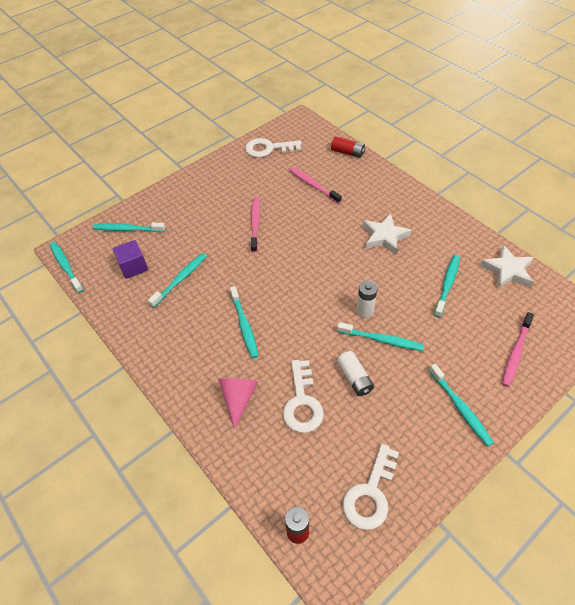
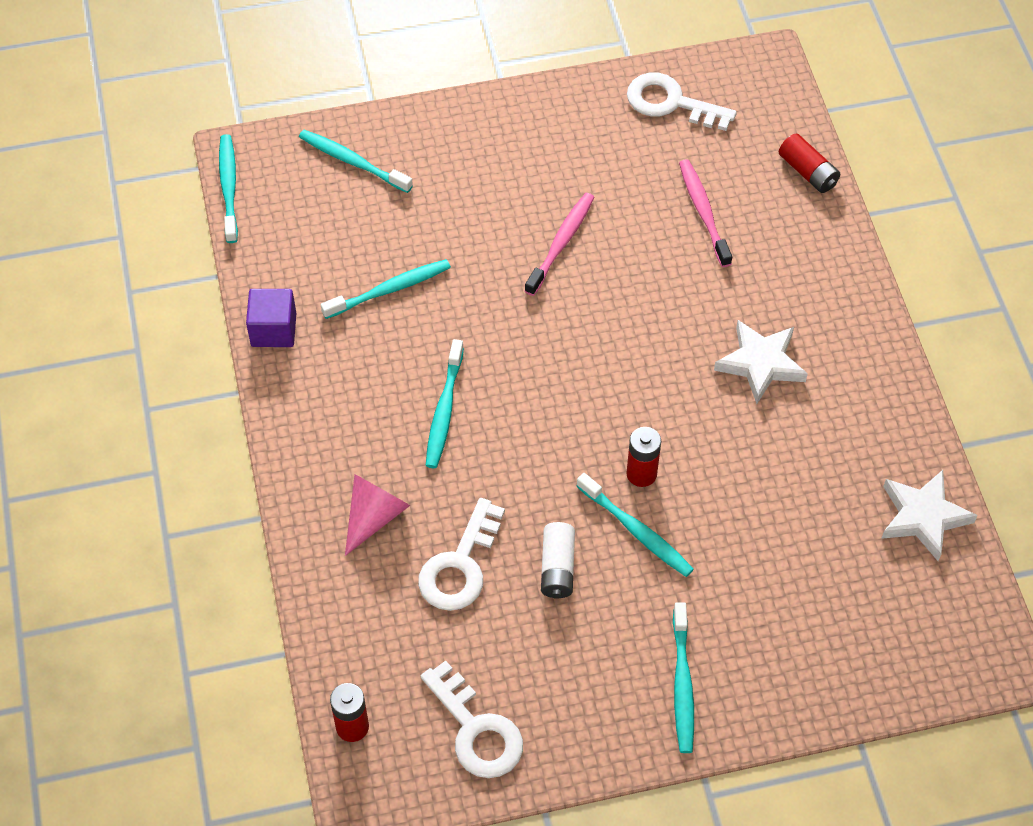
camera: 25 degrees right, 5 degrees up
(133, 267) = (329, 234): purple cube -> purple cube (273, 330)
(365, 311) = (641, 474): white battery -> red battery
(370, 494) = (476, 730): white key -> white key turned 90 degrees counterclockwise
(447, 284) = (804, 493): turquoise toothbrush -> none
(515, 353) = (829, 649): pink toothbrush -> none

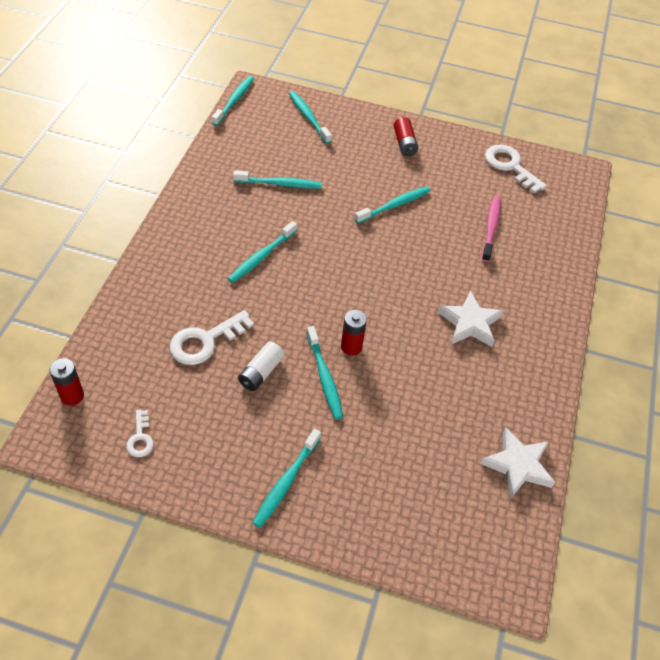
camera: 25 degrees right, 5 degrees down
(273, 330) = (202, 174): purple cube -> none
(374, 516) = (178, 291): pink cone -> none
(476, 730) = (140, 438): white key -> white key, size x0.55
(561, 243) = (394, 205): pink toothbrush -> turquoise toothbrush
(808, 172) = (571, 236): red battery -> red battery (404, 143)

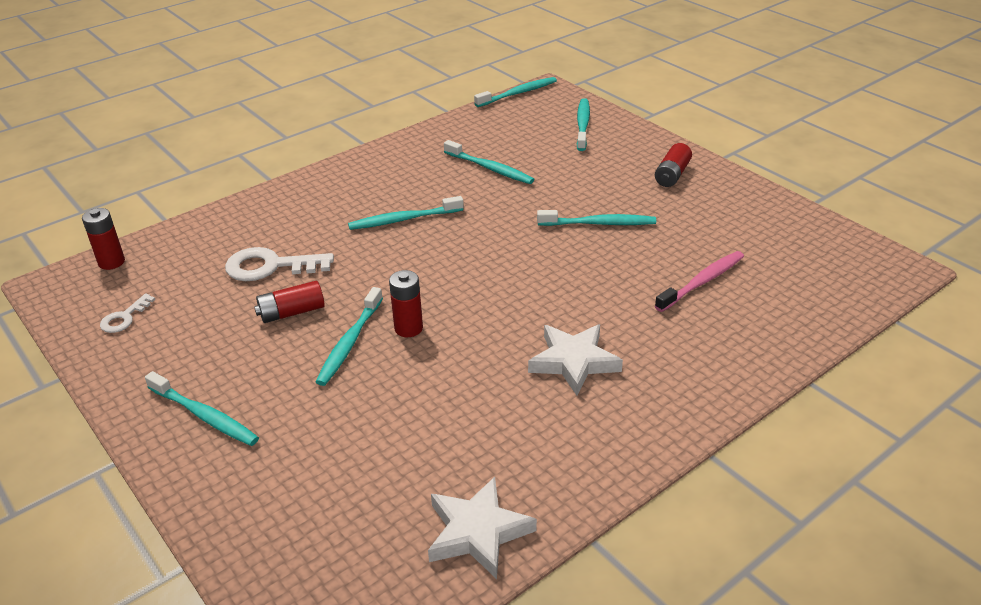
camera: 40 degrees right, 15 degrees down
(261, 372) = (292, 312): white battery -> red battery
(286, 482) = (204, 416): turquoise toothbrush -> turquoise toothbrush turned 120 degrees counterclockwise
(510, 166) = (793, 233): white key -> none

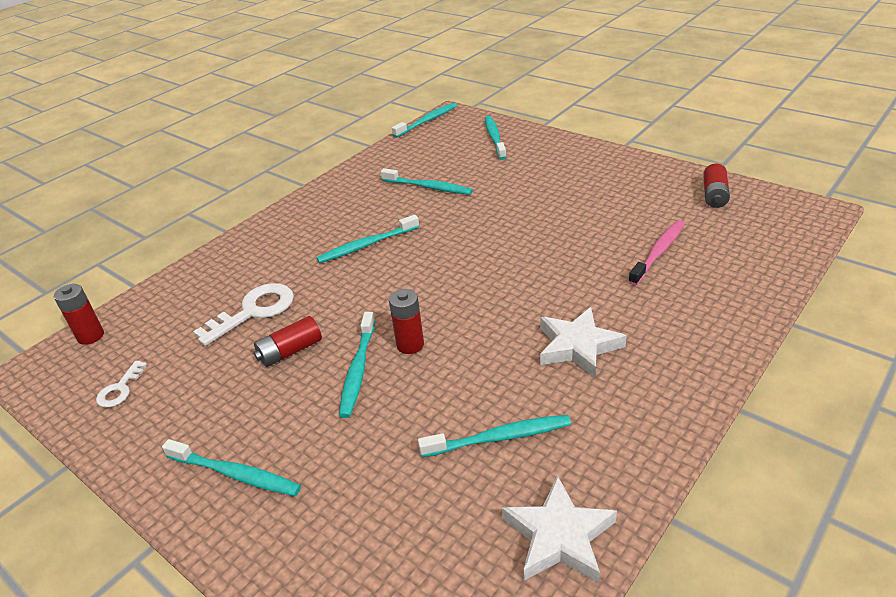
camera: 10 degrees left, 0 degrees up
(270, 266) = (254, 311): white key -> white key turned 150 degrees clockwise
(599, 223) = (545, 218): turquoise toothbrush -> turquoise toothbrush (499, 438)
(672, 175) = (589, 166): red battery -> red battery (714, 195)

